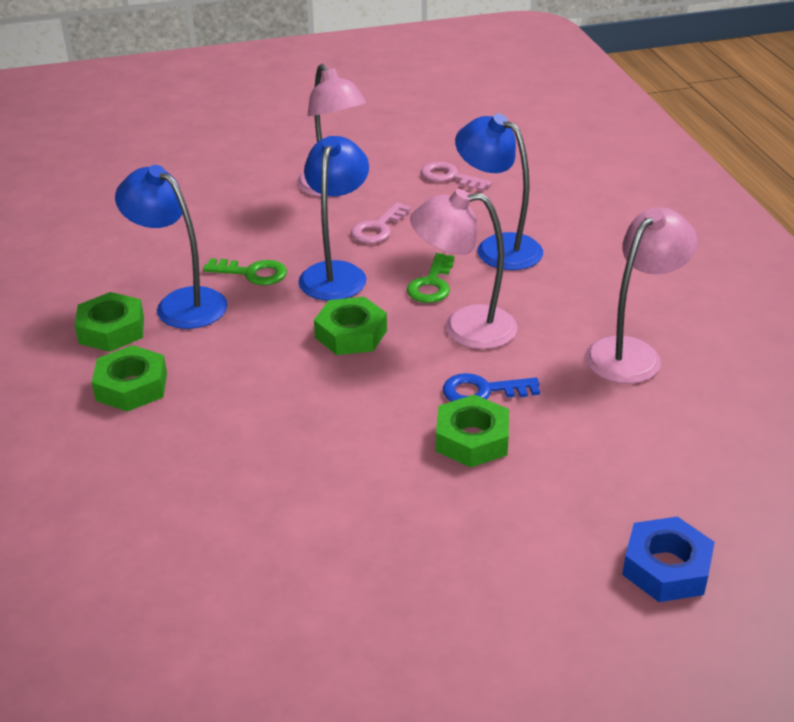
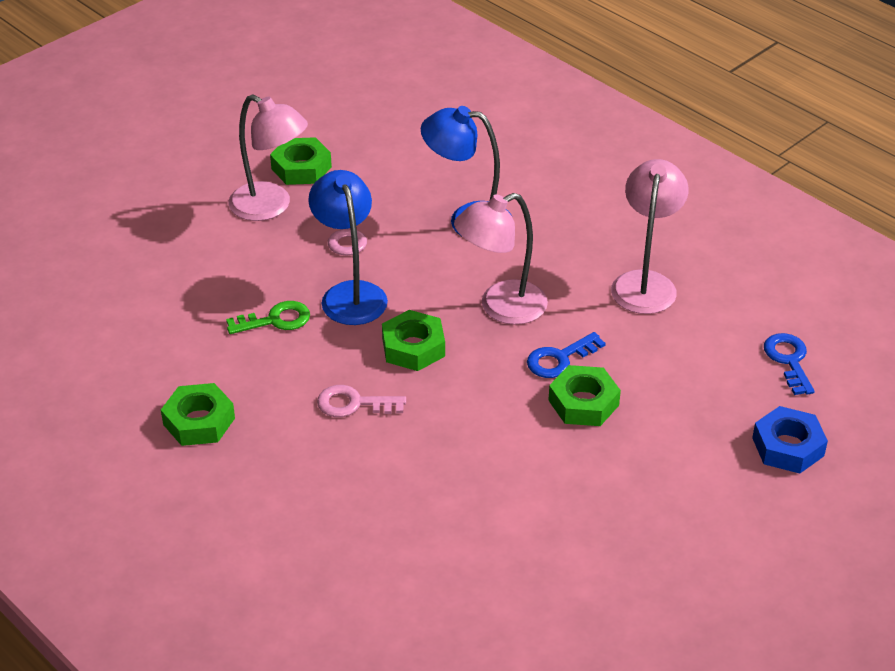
camera: 30 degrees left, 5 degrees up
(132, 386) = (269, 466): green nut -> green nut (301, 168)
(181, 303) = (237, 372): blue lamp -> none
(432, 284) = (441, 276): green key -> none
(449, 177) = (368, 160): pink key -> pink key (354, 404)
(737, 479) = (788, 360): none -> blue key

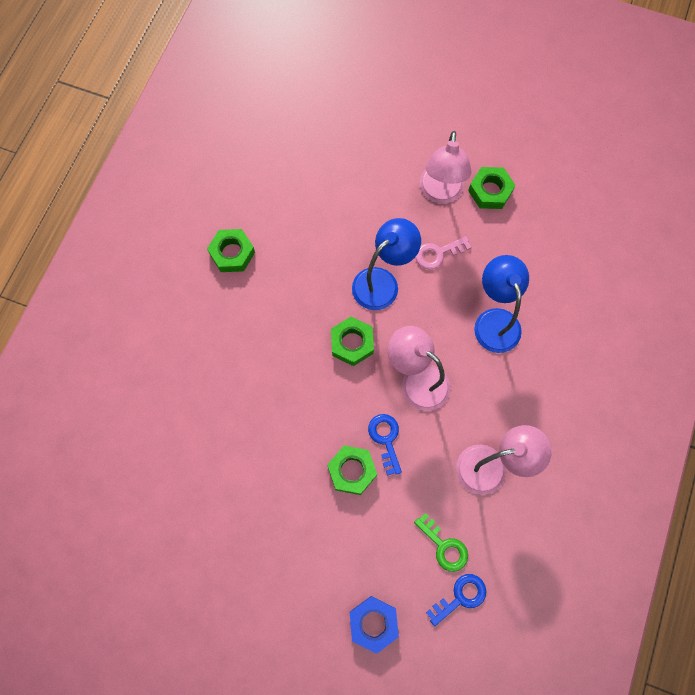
camera: 65 degrees right, 30 degrees up
(275, 320) = (336, 250): green key -> green key (444, 546)
(354, 404) = (286, 331): pink key -> none
(559, 359) = (385, 439): blue key -> blue key turned 45 degrees clockwise

